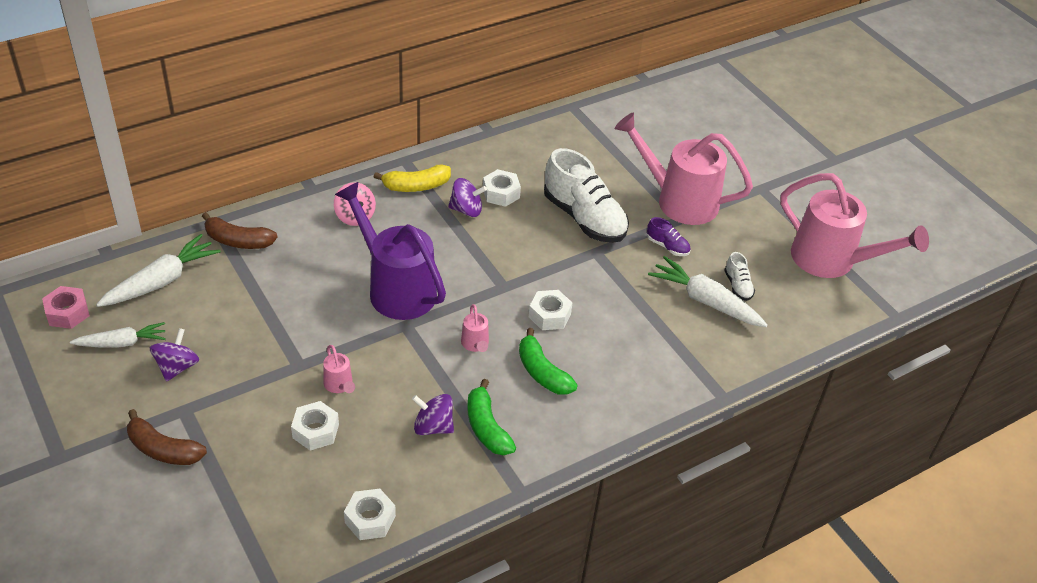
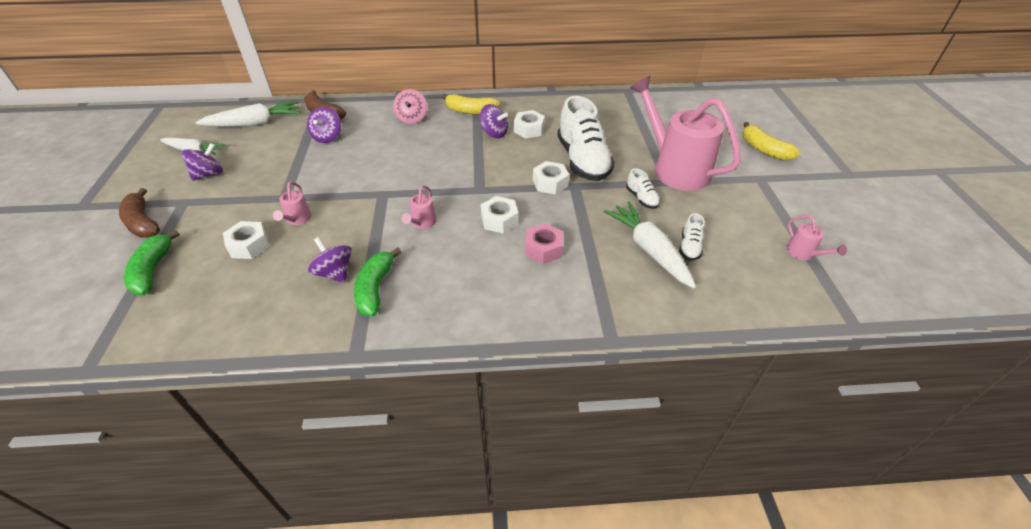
camera: 30 degrees right, 0 degrees up
(67, 313) = (184, 126): pink nut -> pink nut (543, 249)
(275, 272) = (327, 137): none -> purple spinning top
(370, 519) = (218, 328): white nut -> white nut (550, 183)
(395, 288) = (398, 168): purple watering can -> none
(542, 372) = (458, 261): green banana -> green banana (153, 270)
(667, 246) = (641, 198): purple shoe -> white shoe
(748, 151) = (764, 149): none -> yellow banana
(832, 261) = (803, 254): pink watering can -> pink watering can, size x0.41

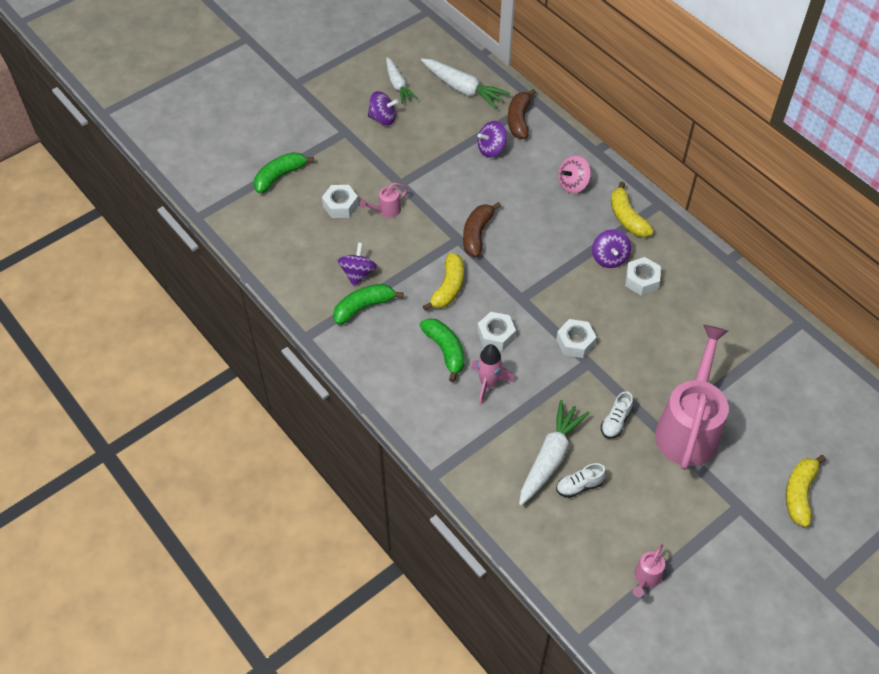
camera: 55 degrees right, 10 degrees up
(143, 222) = (310, 130): brown banana -> brown banana (477, 234)
(422, 223) = (448, 288): pink watering can -> yellow banana
(483, 258) = (445, 351): none -> green banana
(543, 249) = (488, 384): pink nut -> pink rocket
(583, 161) = (631, 349): white shoe -> none

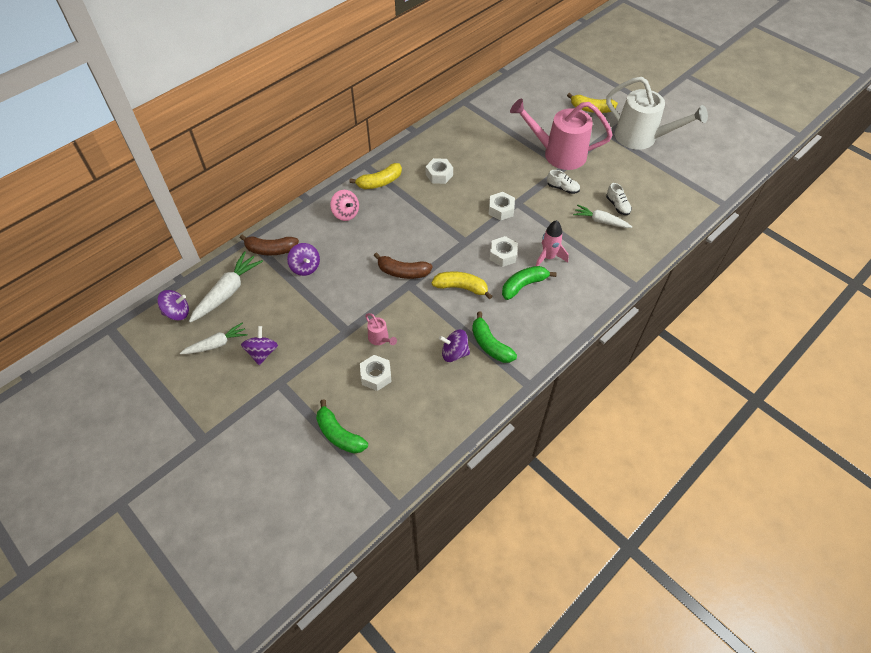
camera: 95 degrees left, 0 degrees up
(550, 457) = (600, 221): white carrot -> white carrot, size x0.66
(609, 258) = (420, 192): purple spinning top -> purple spinning top (177, 313)
(646, 578) = (671, 175): pink watering can -> none
(731, 555) = (642, 138): none -> white watering can

